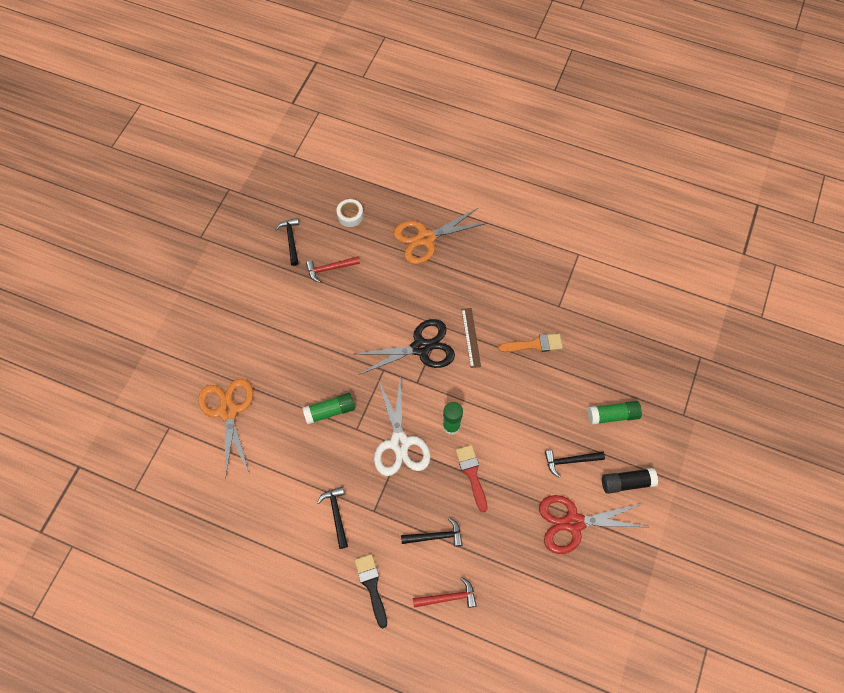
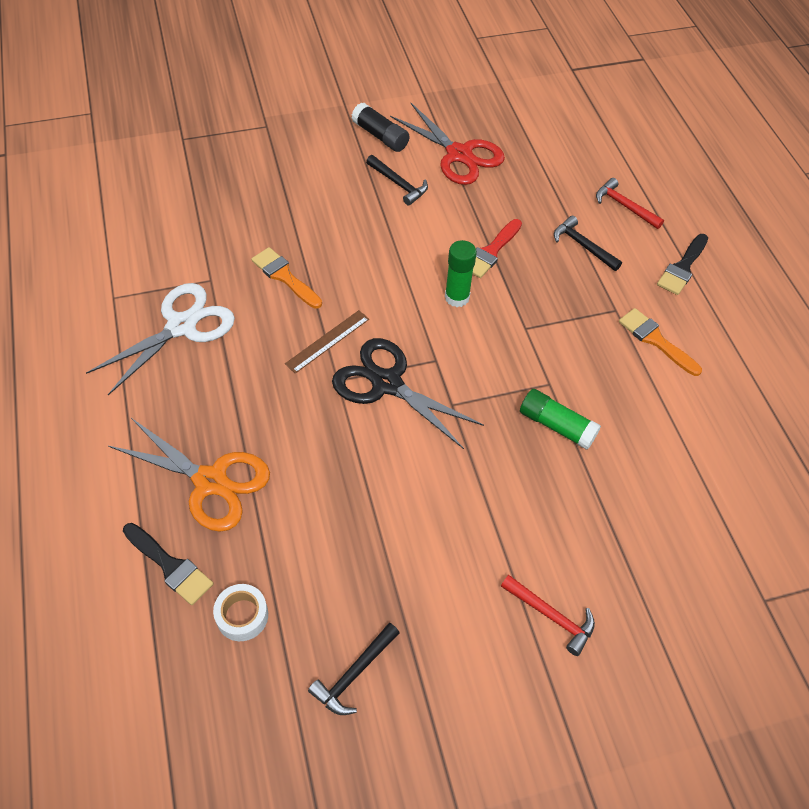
camera: 130 degrees left, 10 degrees down
(228, 411) = (672, 542): orange scissors -> none
(330, 269) = (360, 575): red hammer -> red hammer (551, 616)
(336, 514) = (655, 340): black hammer -> orange brush
(395, 202) = (170, 566): none -> black brush
(399, 443) = (523, 332): white scissors -> white scissors (181, 326)
(613, 415) = (315, 175): green glue stick -> none

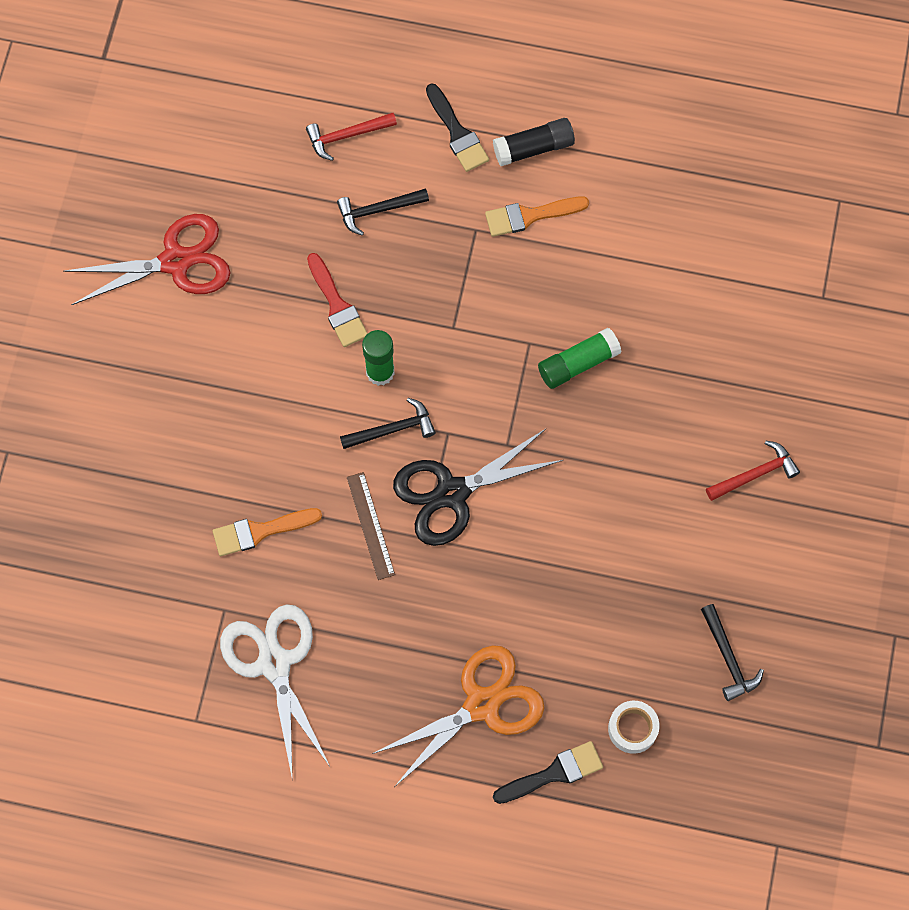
camera: 60 degrees left, 15 degrees up
(380, 136) = (97, 331): black glue stick -> black glue stick (533, 148)
(399, 184) = (187, 349): black hammer -> black hammer (392, 429)

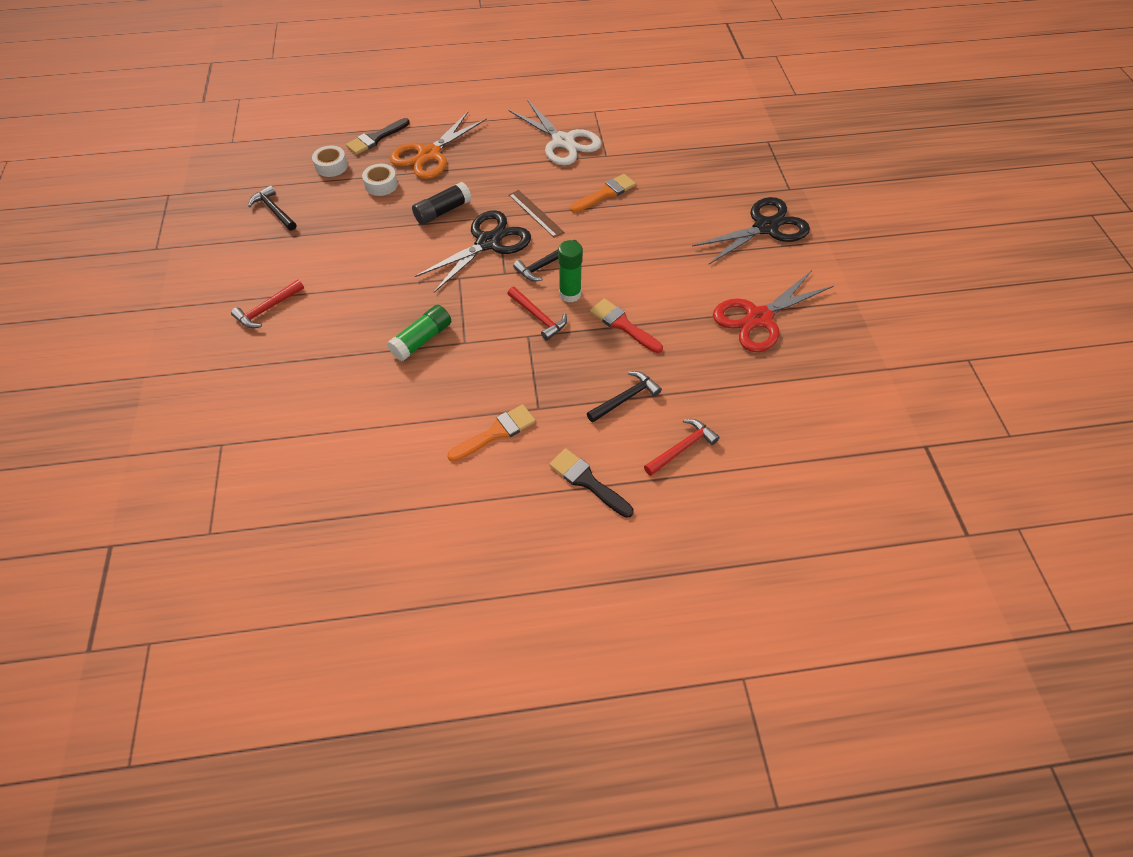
camera: 160 degrees right, 15 degrees down
(82, 395) = (765, 227): none -> black scissors
(431, 350) = (538, 317): none -> red hammer
(533, 148) = (513, 490): black glue stick -> black glue stick (442, 211)
(568, 660) = (381, 185): none -> white tape

